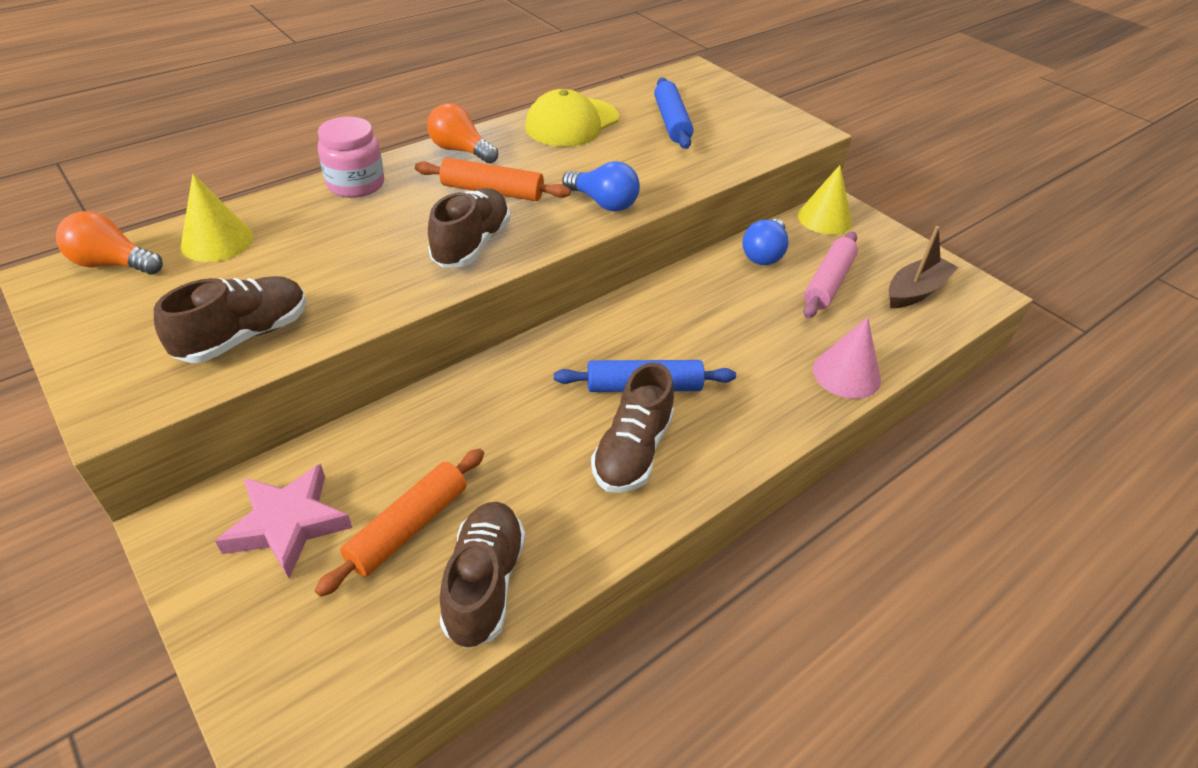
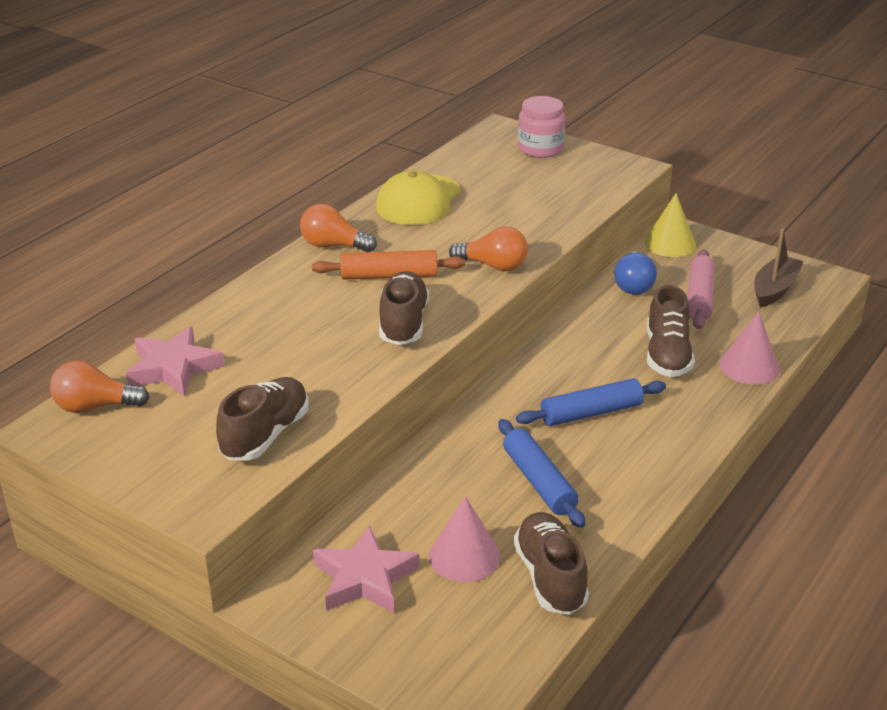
camera: 15 degrees left, 10 degrees down
(217, 241) = (173, 368): yellow cone -> pink star
(356, 184) = (260, 295): pink jar -> pink jar (540, 149)
(408, 527) = (464, 556): orange rolling pin -> pink cone
(603, 203) = (493, 266): blue light bulb -> orange light bulb
(632, 451) = (610, 462): brown shoe -> brown shoe (667, 355)
(671, 122) = (508, 182): blue rolling pin -> blue rolling pin (538, 482)

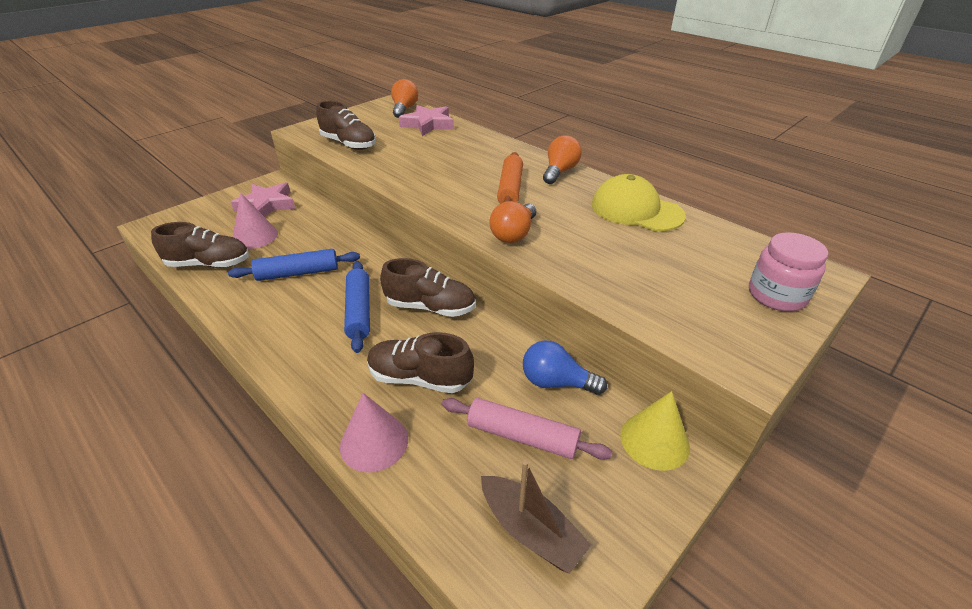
camera: 100 degrees right, 5 degrees up
(403, 323) = (442, 189): brown shoe -> brown shoe (430, 307)

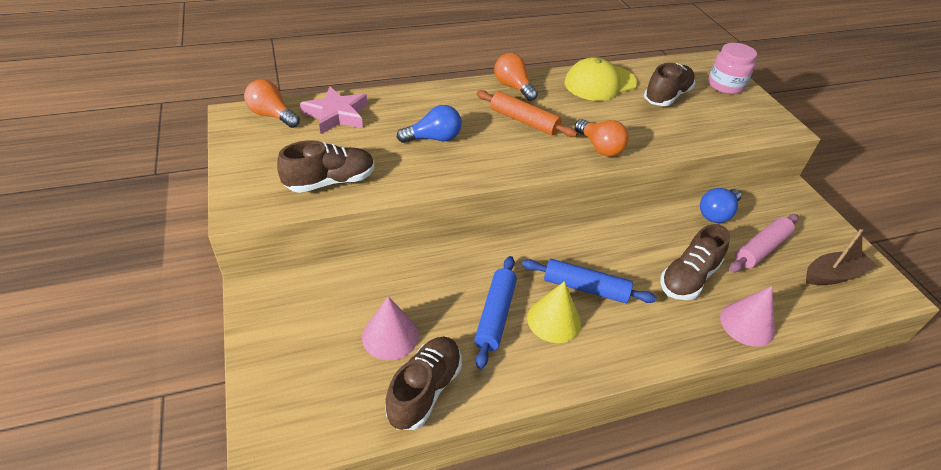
camera: 65 degrees left, 5 degrees up
(267, 205) = (319, 310): pink star -> none
(430, 307) = (603, 243): brown shoe -> brown shoe (666, 96)
(438, 161) = (433, 138): none -> blue light bulb
(654, 440) = (778, 198): yellow cone -> yellow cone (554, 320)

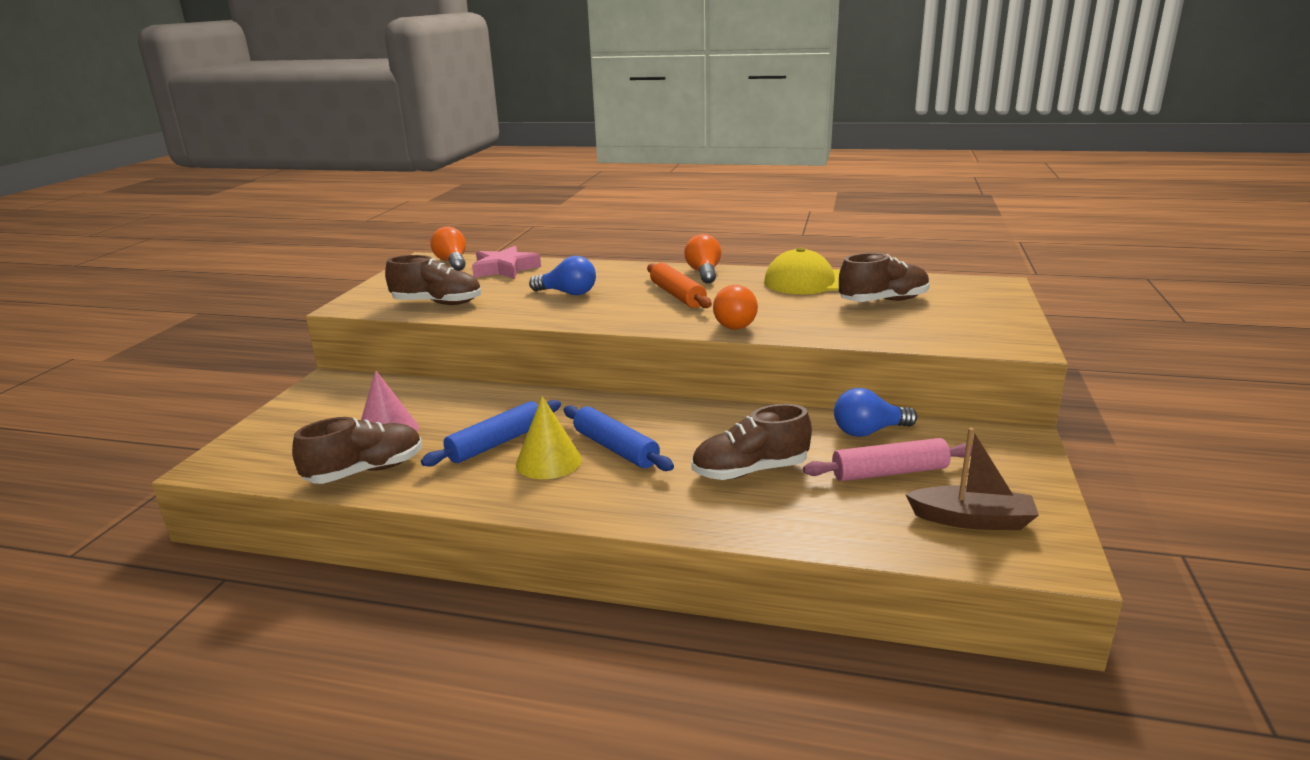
camera: 35 degrees right, 20 degrees down
(725, 85) = (985, 303): pink jar -> none
(747, 324) = (773, 525): pink cone -> none

